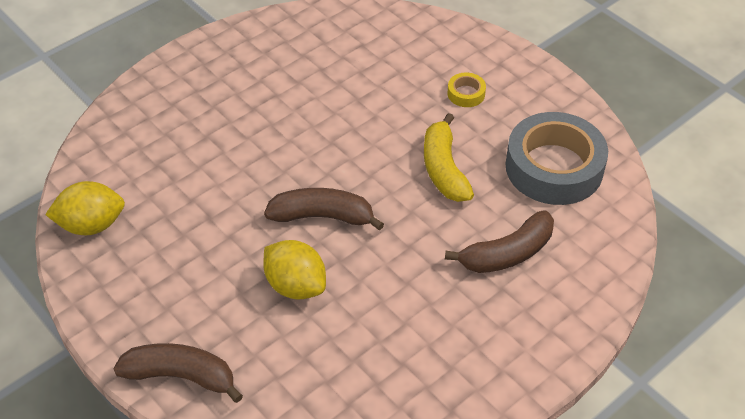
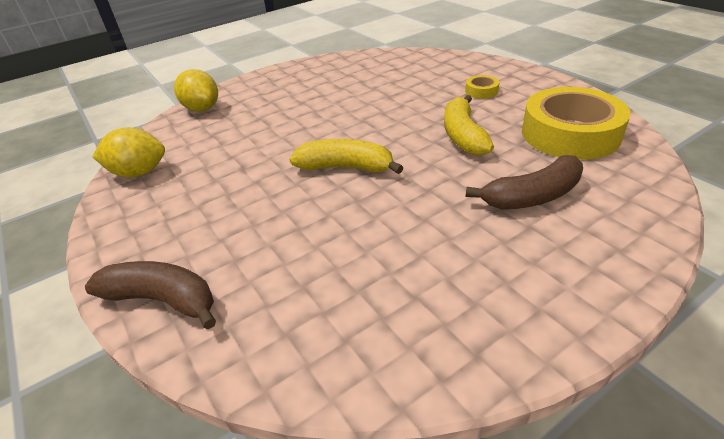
camera: 10 degrees right, 10 degrees down
(295, 285) = (308, 220): yellow lemon -> yellow lemon (202, 108)
(323, 216) = (346, 167): brown banana -> yellow banana
(554, 167) = (570, 134): grey tape -> yellow tape

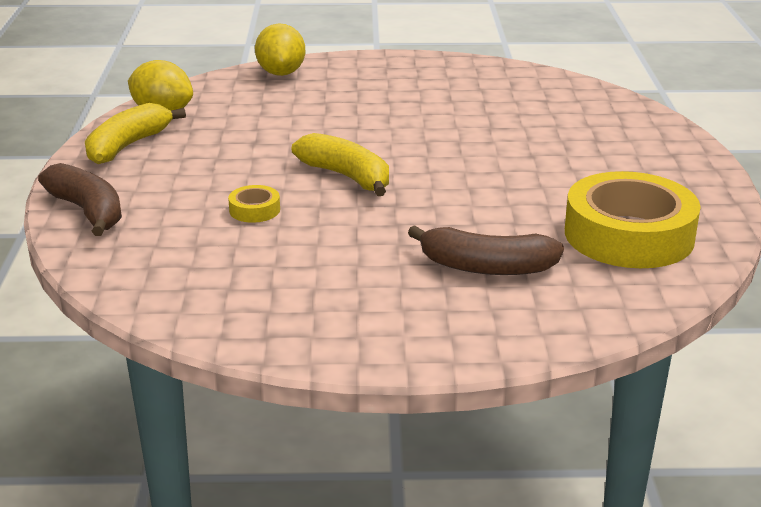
camera: 30 degrees right, 10 degrees down
(463, 135) = (507, 193): yellow banana -> yellow banana (128, 145)
(481, 91) = (605, 159): yellow tape -> yellow tape (254, 210)

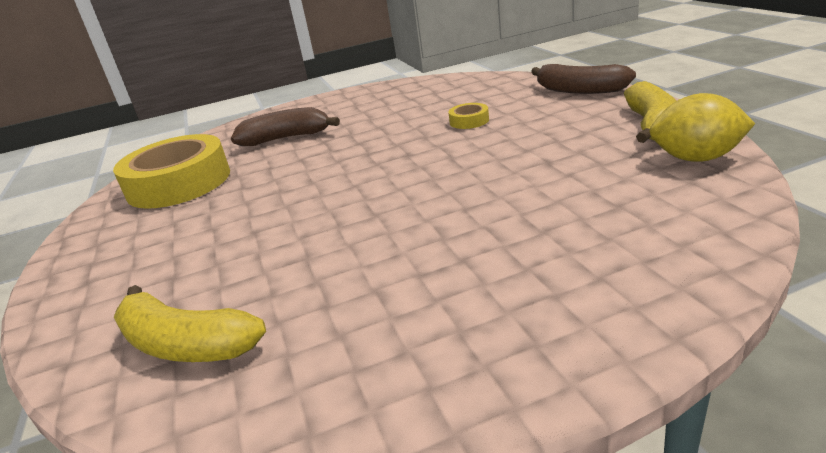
camera: 165 degrees right, 0 degrees up
(281, 73) = (681, 263): yellow lemon -> none
(347, 177) = (424, 159): yellow banana -> yellow banana (185, 344)

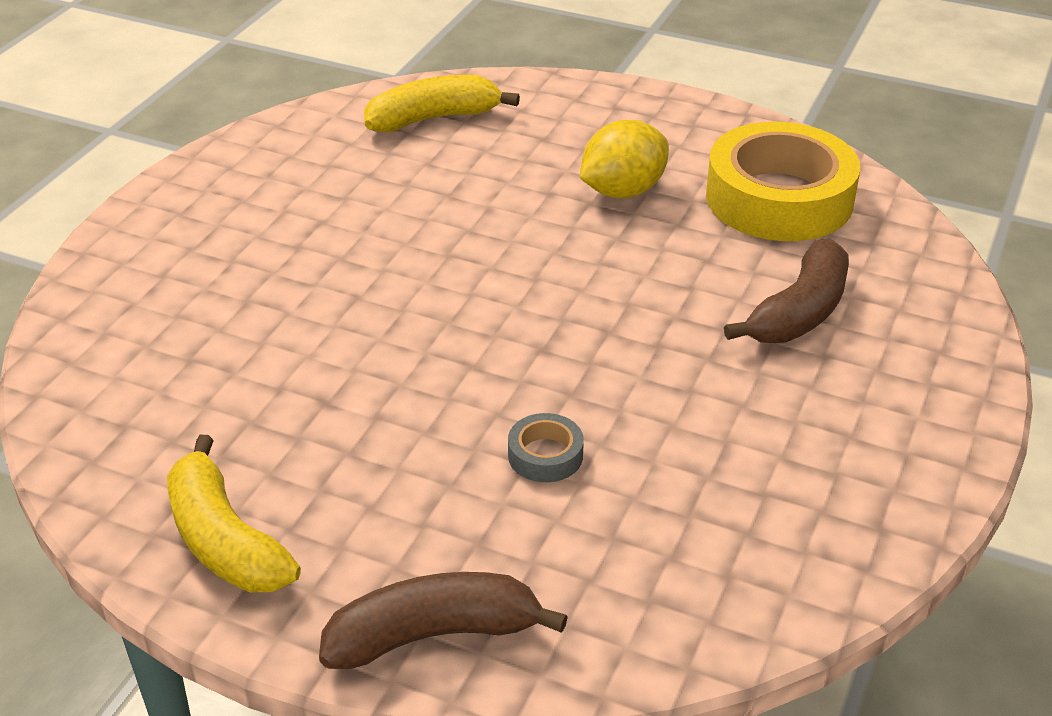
camera: 130 degrees right, 10 degrees up
(469, 121) = (545, 455): yellow tape -> grey tape
(696, 158) = (129, 473): yellow lemon -> yellow lemon (623, 191)

